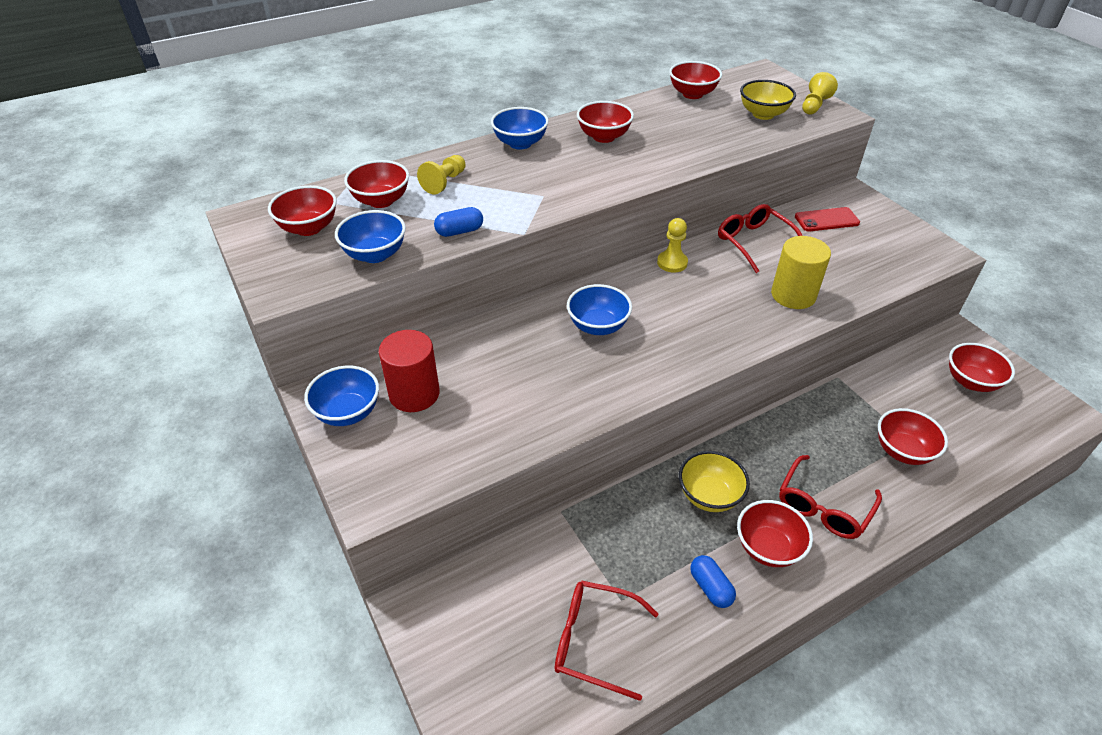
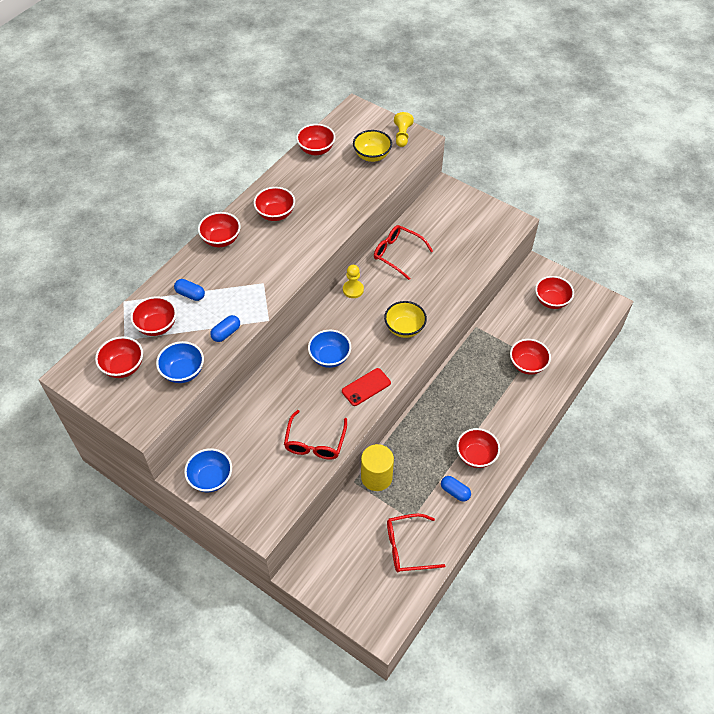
camera: 25 degrees left, 10 degrees up
(414, 394) = (244, 450): red cylinder -> none
(444, 182) = (190, 294): yellow pawn -> blue capsule
(520, 143) = (221, 239): blue bowl -> red bowl
(709, 496) = (432, 437): yellow bowl -> yellow bowl (404, 328)
(793, 295) = (437, 289): yellow cylinder -> yellow cylinder (376, 477)
(823, 506) = (496, 418): red glasses -> red glasses (315, 442)
(826, 220) = (435, 218): red phone -> red phone (366, 387)

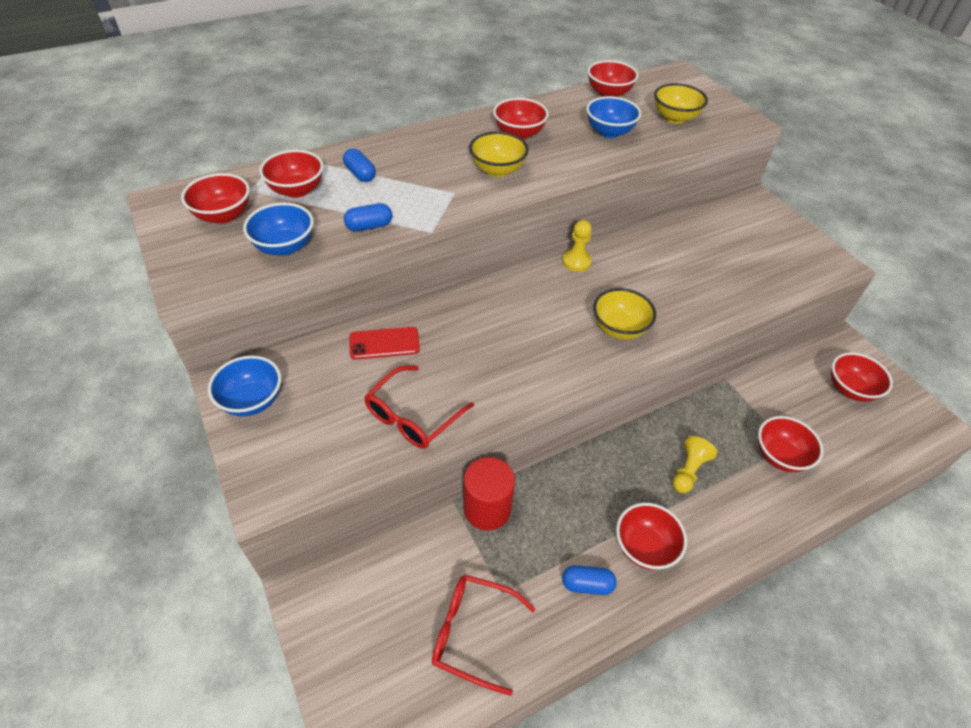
camera: 25 degrees right, 5 degrees down
(221, 239) = (437, 137): red bowl -> none
(280, 252) = (497, 170): none -> yellow bowl
(330, 357) = (499, 323): blue bowl -> blue bowl (609, 132)
(366, 387) = (525, 377): red phone -> red phone (384, 343)
(376, 477) = (487, 509): yellow cylinder -> red cylinder
(397, 254) = (656, 245): red glasses -> none
(402, 135) = (725, 111): yellow pawn -> yellow pawn (688, 471)
(455, 492) = (587, 584): blue capsule -> blue capsule turned 60 degrees counterclockwise

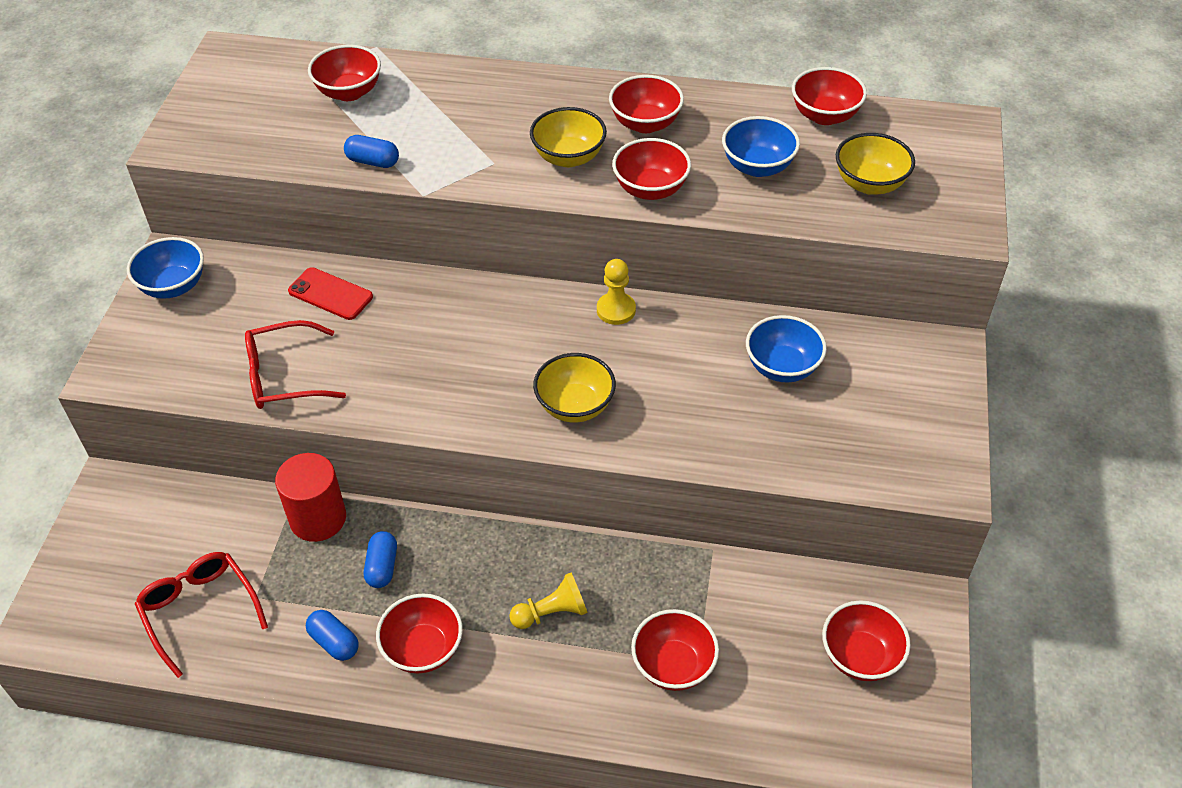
camera: 40 degrees right, 0 degrees up
(223, 215) = (261, 91): red bowl -> red bowl (650, 189)
(284, 246) = (279, 147): blue bowl -> blue bowl (782, 367)
(360, 174) = (425, 100): blue capsule -> blue capsule (382, 567)

